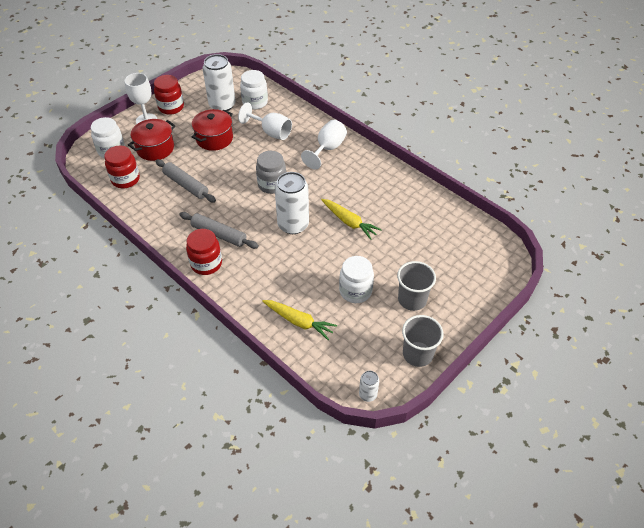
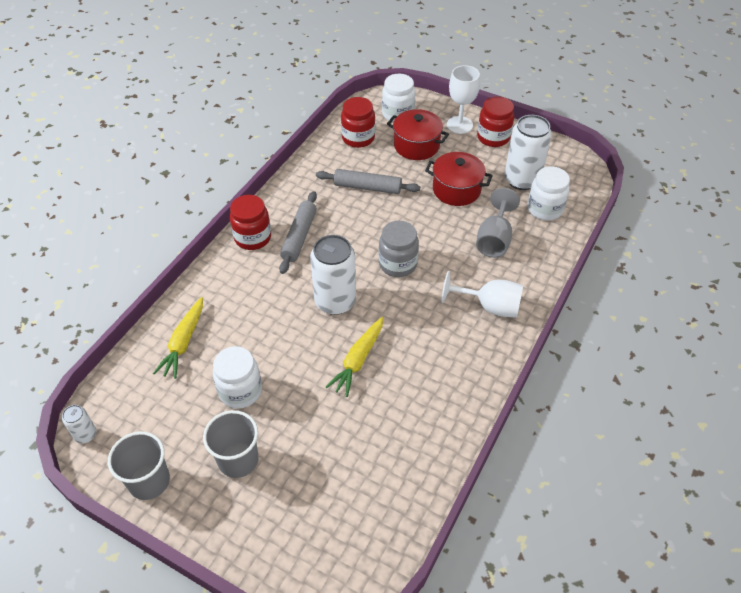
camera: 75 degrees right, 0 degrees up
(186, 185) = (367, 187): grey rolling pin -> grey rolling pin turned 75 degrees clockwise
(271, 132) = (494, 239): white goblet -> grey goblet

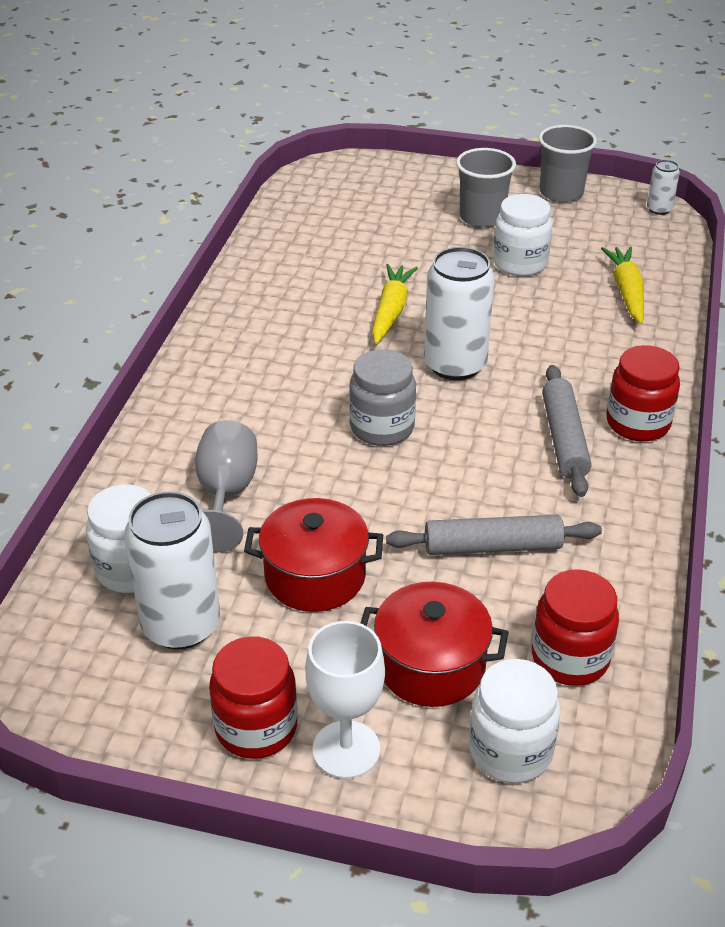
camera: 165 degrees right, 10 degrees down
(489, 306) = (222, 397): white goblet -> none

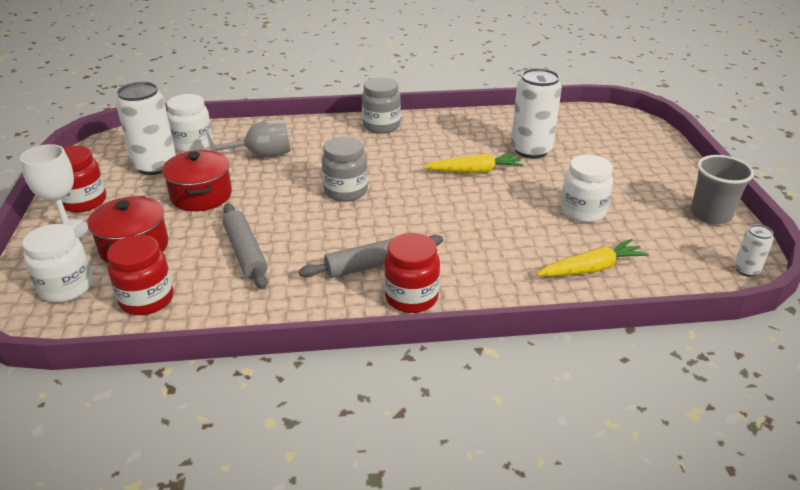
camera: 70 degrees right, 5 degrees down
(213, 357) = (381, 126): none -> grey jar
(455, 365) = (431, 206): white can -> white can (531, 150)
(482, 217) = (630, 185): grey cup -> none

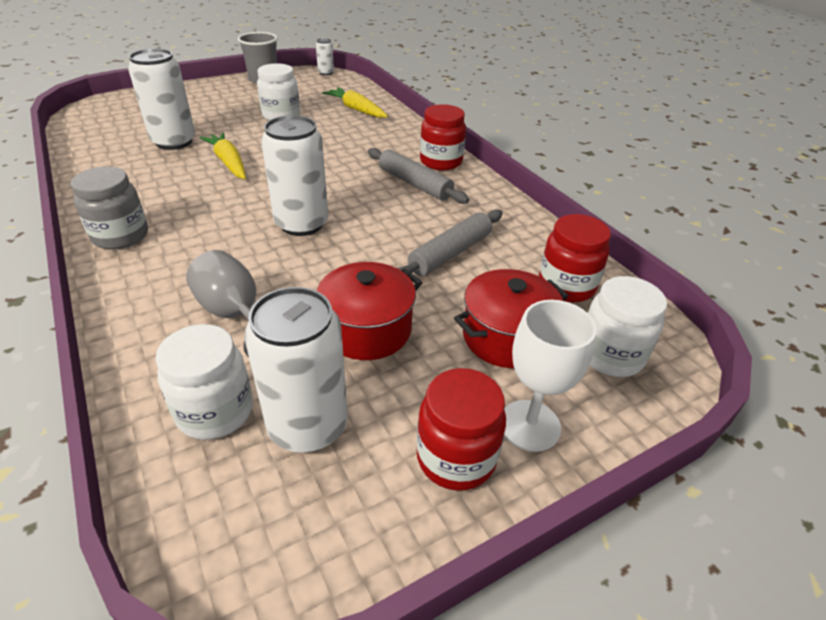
camera: 115 degrees left, 5 degrees up
(346, 191) = (302, 224): grey jar -> white can

